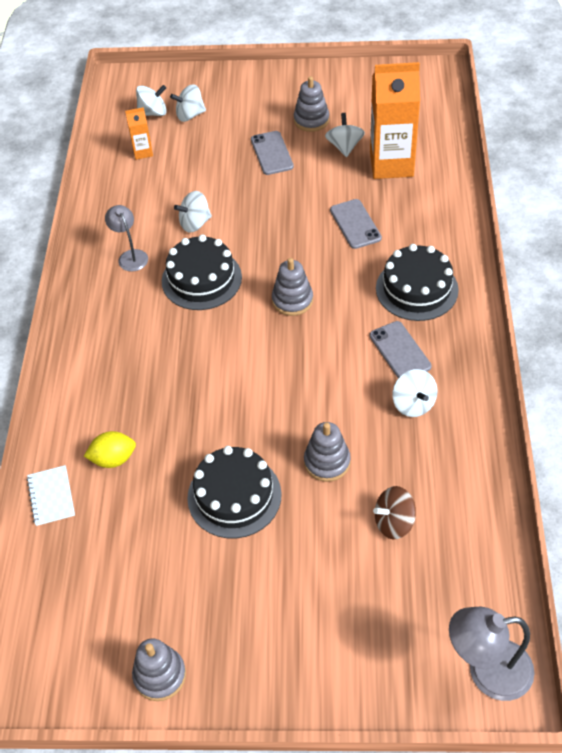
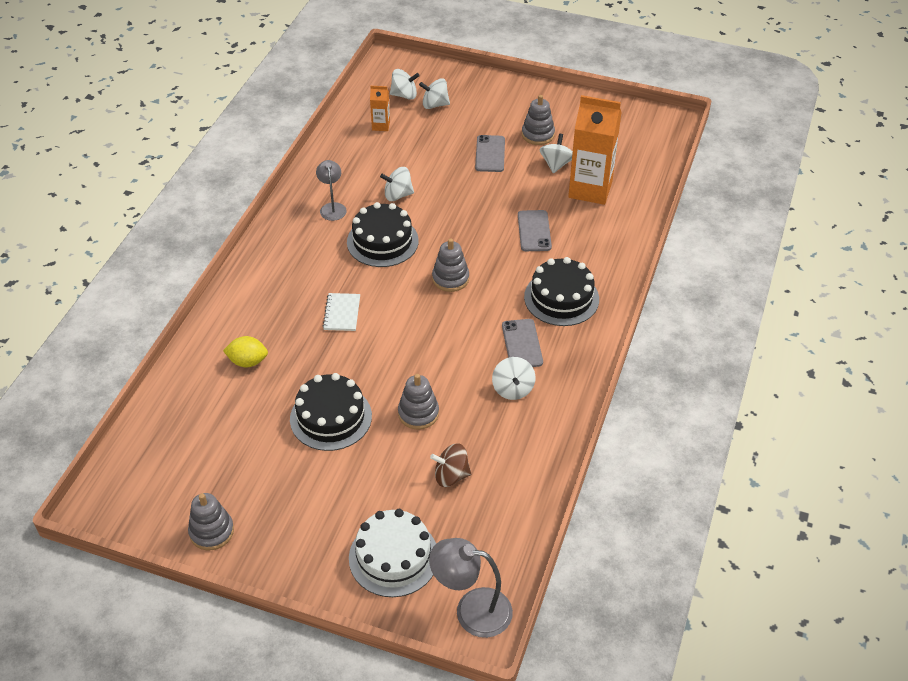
camera: 15 degrees right, 5 degrees down
(51, 496) = (187, 375): white notebook -> white notebook (342, 313)
(375, 637) = (393, 557): none -> white cake

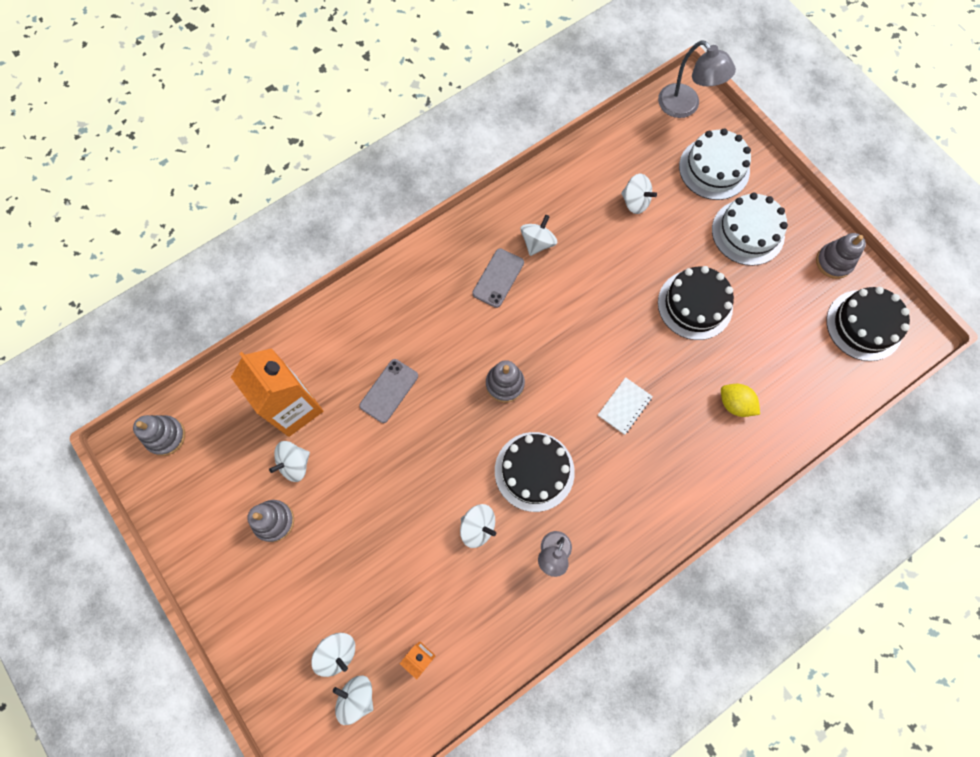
camera: 145 degrees left, 25 degrees up
(318, 511) = (748, 232): none -> white cake
(418, 413) = (624, 266): grey stacking toy -> grey stacking toy (166, 436)
(451, 476) = (635, 202): brown spinning top -> white spinning top
(490, 154) = (344, 525): grey phone -> none
(561, 298) = (429, 302): black cake -> black cake (864, 325)

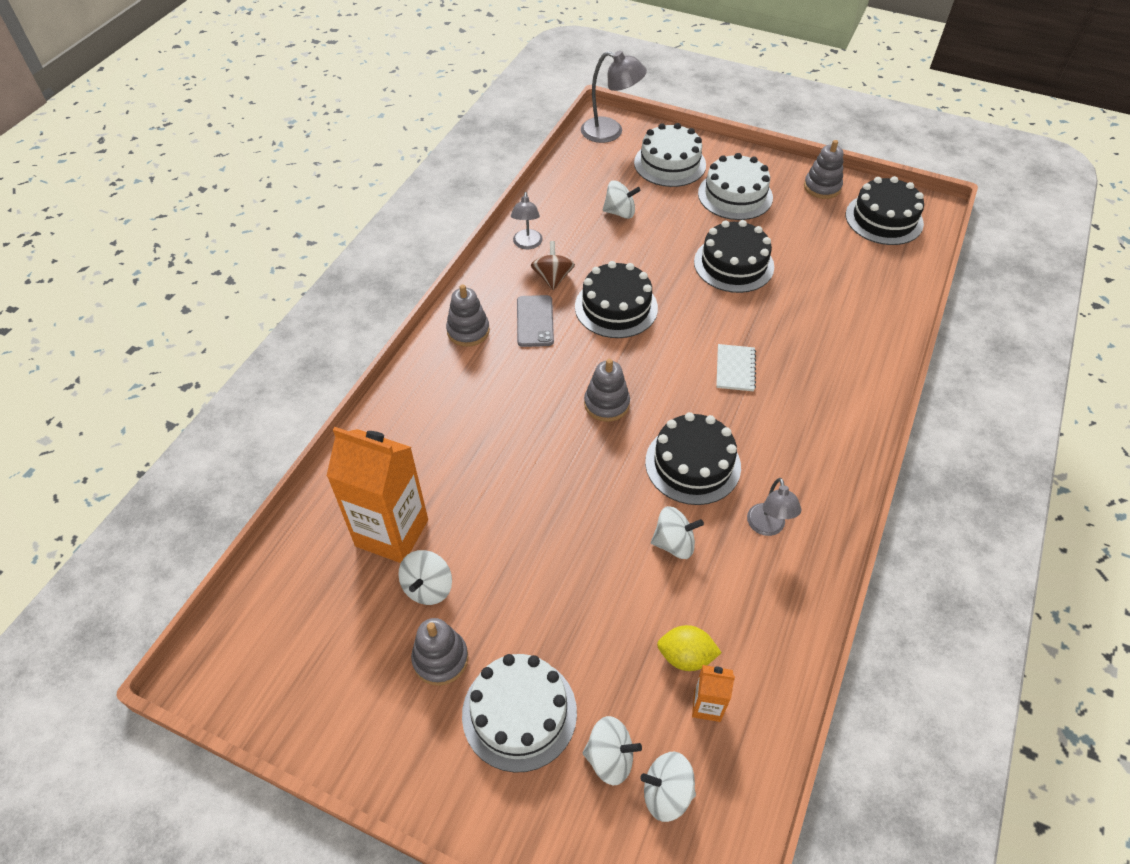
camera: 30 degrees left, 20 degrees down
(166, 436) = (246, 639): grey stacking toy -> grey stacking toy (468, 331)
(300, 588) = (519, 713): none -> white cake
(389, 391) = (489, 466): grey phone -> none
(537, 242) = (553, 278): white spinning top -> brown spinning top
(538, 197) = (527, 244): none -> grey lamp
(569, 297) = (616, 307): none -> black cake
(735, 404) = (830, 321): yellow lemon -> yellow lemon (685, 656)

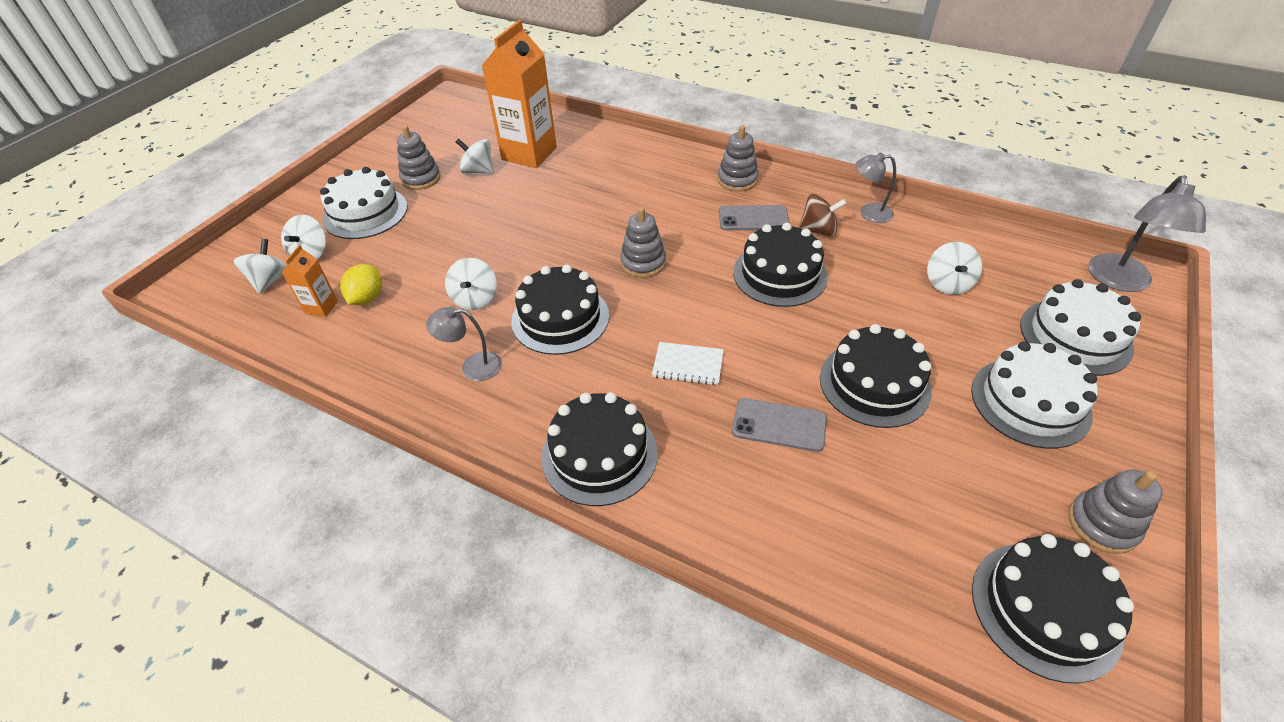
camera: 95 degrees right, 5 degrees down
(784, 317) = (779, 425): none -> grey phone
(839, 421) = (599, 454): none -> black cake

